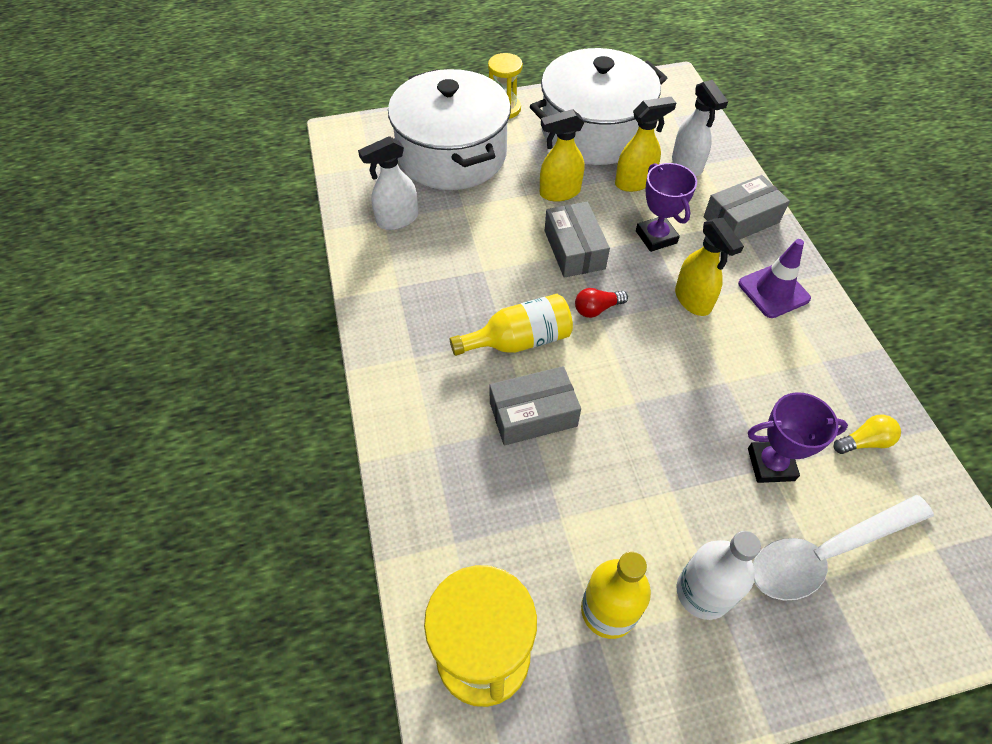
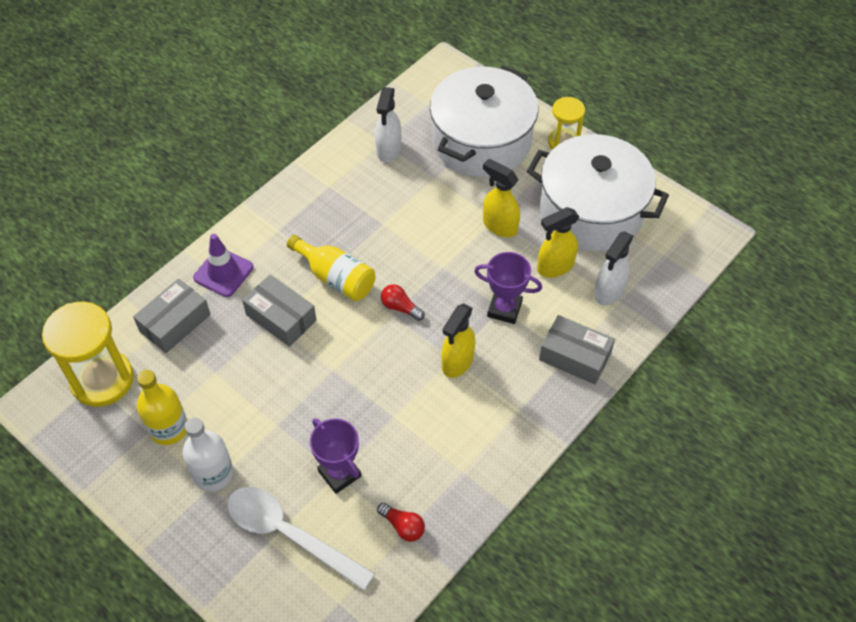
camera: 55 degrees right, 0 degrees up
(397, 220) = (388, 150): white spray bottle -> white spray bottle turned 105 degrees counterclockwise
(574, 249) = (447, 265): grey box -> grey box (175, 323)
(634, 182) = (555, 267): yellow spray bottle -> yellow spray bottle turned 120 degrees clockwise
(656, 237) = (504, 309): purple trophy -> purple trophy turned 75 degrees clockwise
(773, 291) = (510, 411): purple traffic cone -> purple traffic cone (223, 272)
(864, 442) = (403, 526): yellow light bulb -> red light bulb

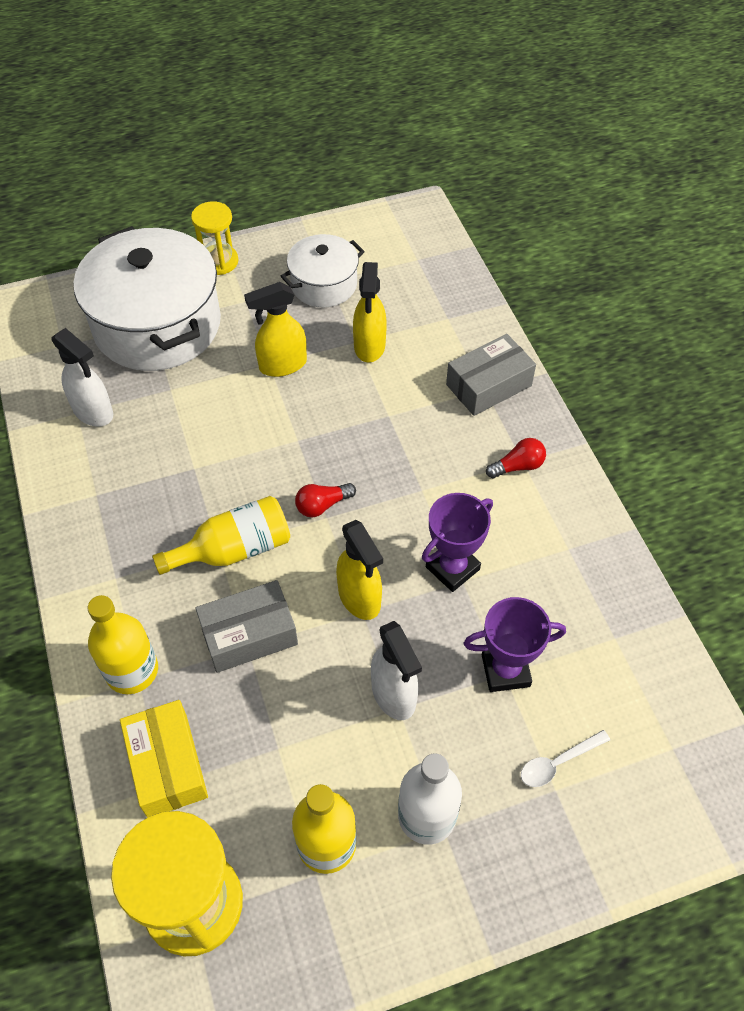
camera: 60 degrees left, 0 degrees up
(175, 323) = (167, 765): grey box -> yellow box
(223, 272) = (132, 670): purple traffic cone -> yellow bottle
(289, 534) = (558, 762): white spoon -> white spoon, size x0.46
(403, 526) = (606, 637): red light bulb -> red light bulb (518, 466)
(457, 362) = (430, 487): yellow spray bottle -> yellow spray bottle (359, 598)
(504, 309) = (391, 413): purple trophy -> purple trophy (452, 568)
(591, 211) = (324, 284): white pot -> white pot, size x0.54
(608, 291) = (430, 320): white spray bottle -> white spray bottle (394, 695)

